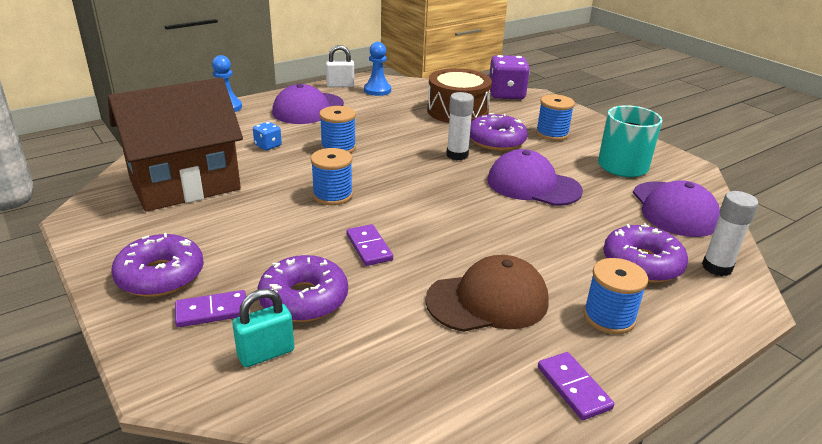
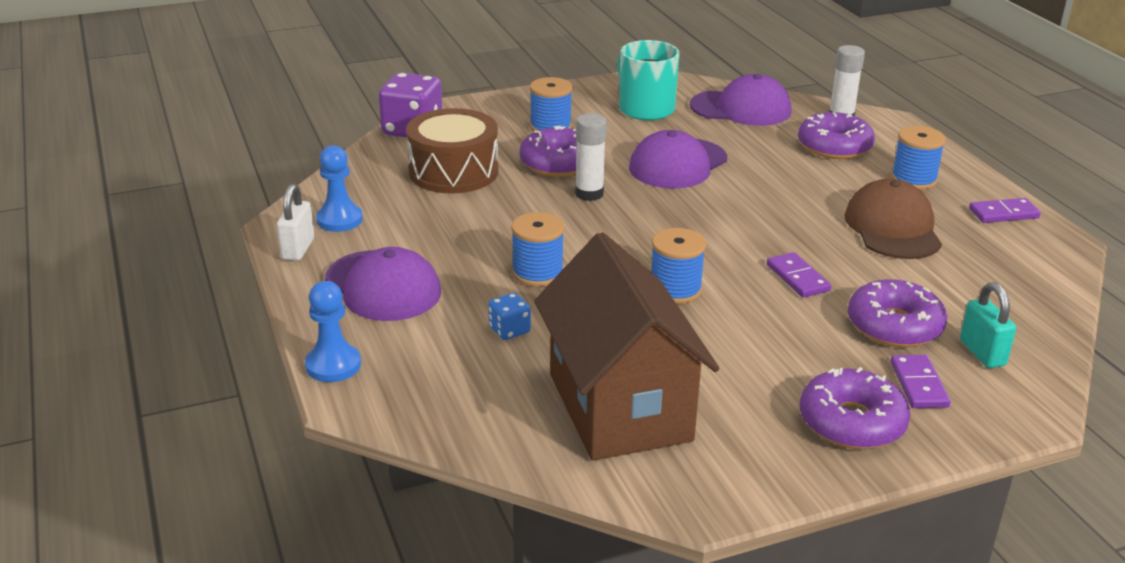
camera: 75 degrees left, 0 degrees up
(369, 247) = (798, 278): purple domino -> purple domino turned 75 degrees clockwise

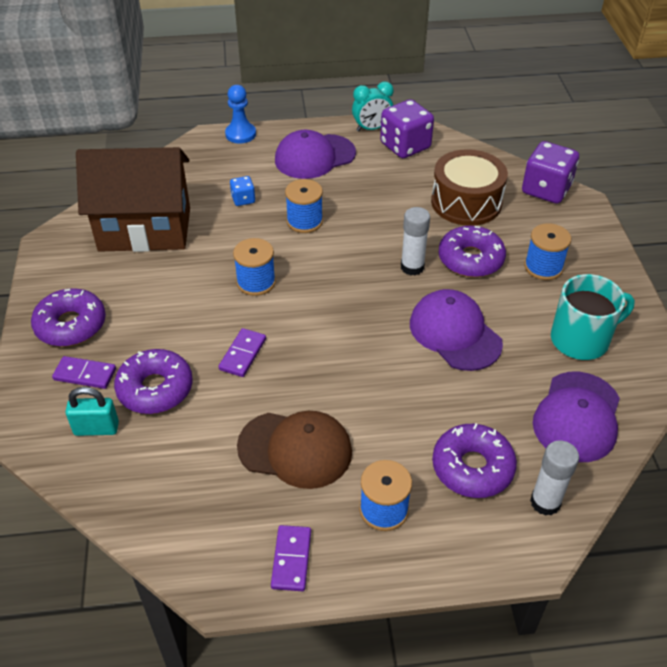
camera: 105 degrees right, 15 degrees up
(298, 249) = (372, 128): white padlock -> turquoise clock
(339, 220) = (405, 146): blue pawn -> purple dice
(798, 278) = (243, 354): purple domino -> purple domino turned 60 degrees counterclockwise

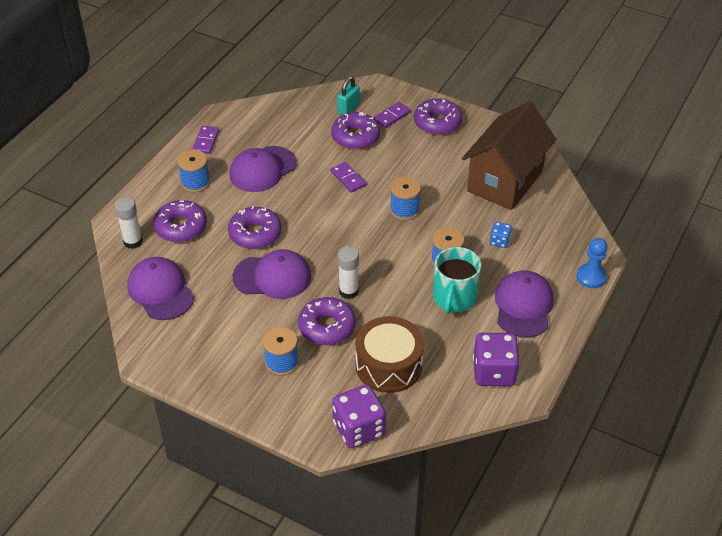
camera: 125 degrees right, 0 degrees up
(291, 559) = (206, 141): purple domino -> purple domino turned 60 degrees clockwise
(295, 449) = (262, 169): brown cap -> purple cap
(372, 128) = (537, 365): turquoise clock -> none
(411, 386) = (255, 234): none -> purple donut
(581, 339) = (206, 335): turquoise mug -> turquoise mug (454, 298)

